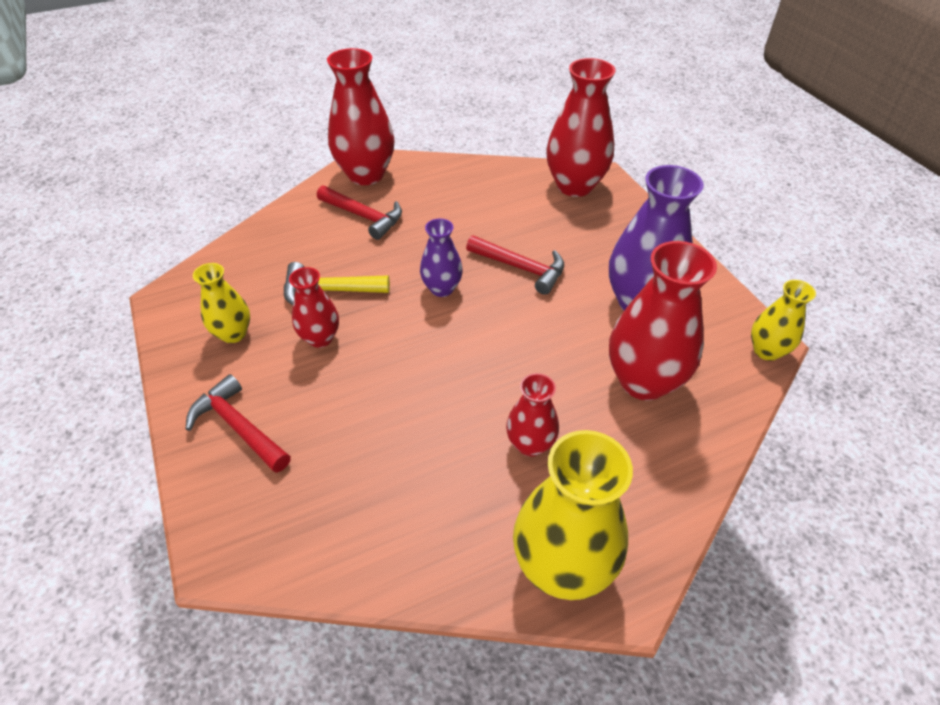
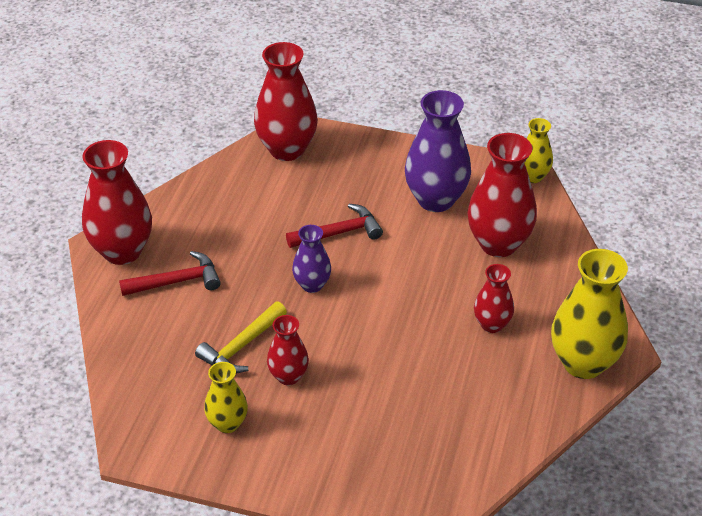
camera: 50 degrees left, 5 degrees down
(239, 427) = (328, 461): red hammer -> none

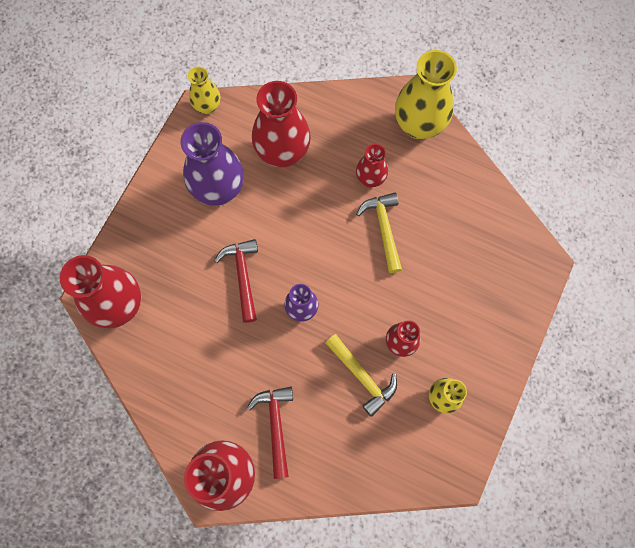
camera: 80 degrees left, 30 degrees up
(429, 345) = (384, 229): none -> yellow hammer

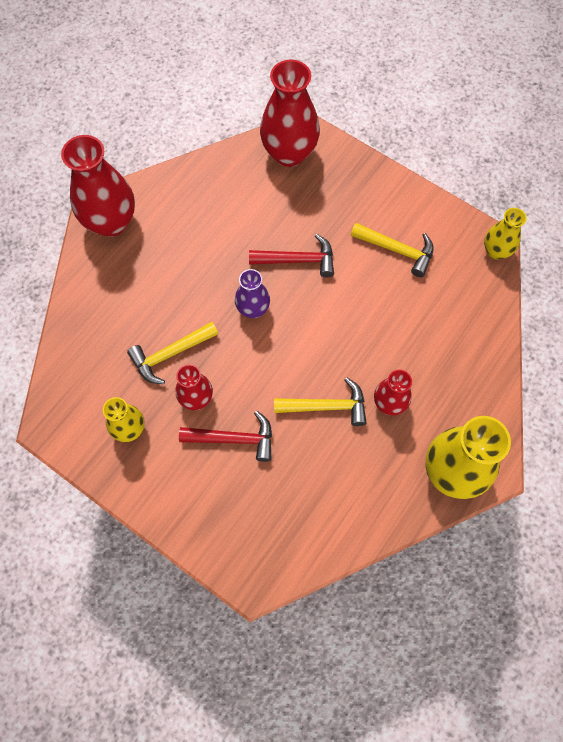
camera: 100 degrees right, 5 degrees down
(219, 189) = (397, 250): purple vase -> yellow hammer
(276, 425) = (143, 269): red hammer -> red hammer (234, 439)
(282, 152) = (432, 317): red vase -> none

